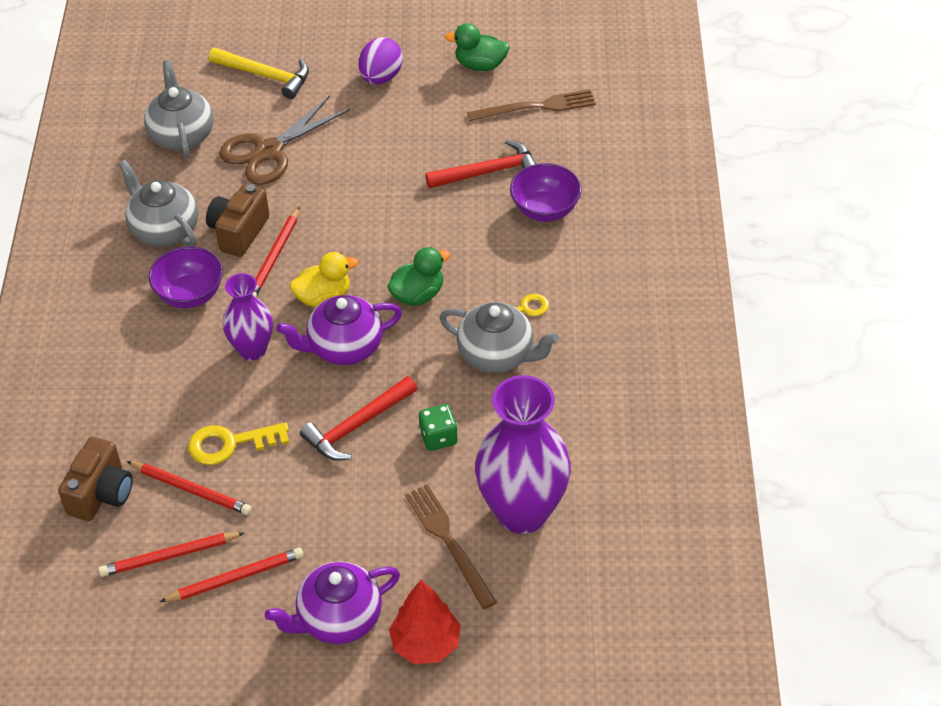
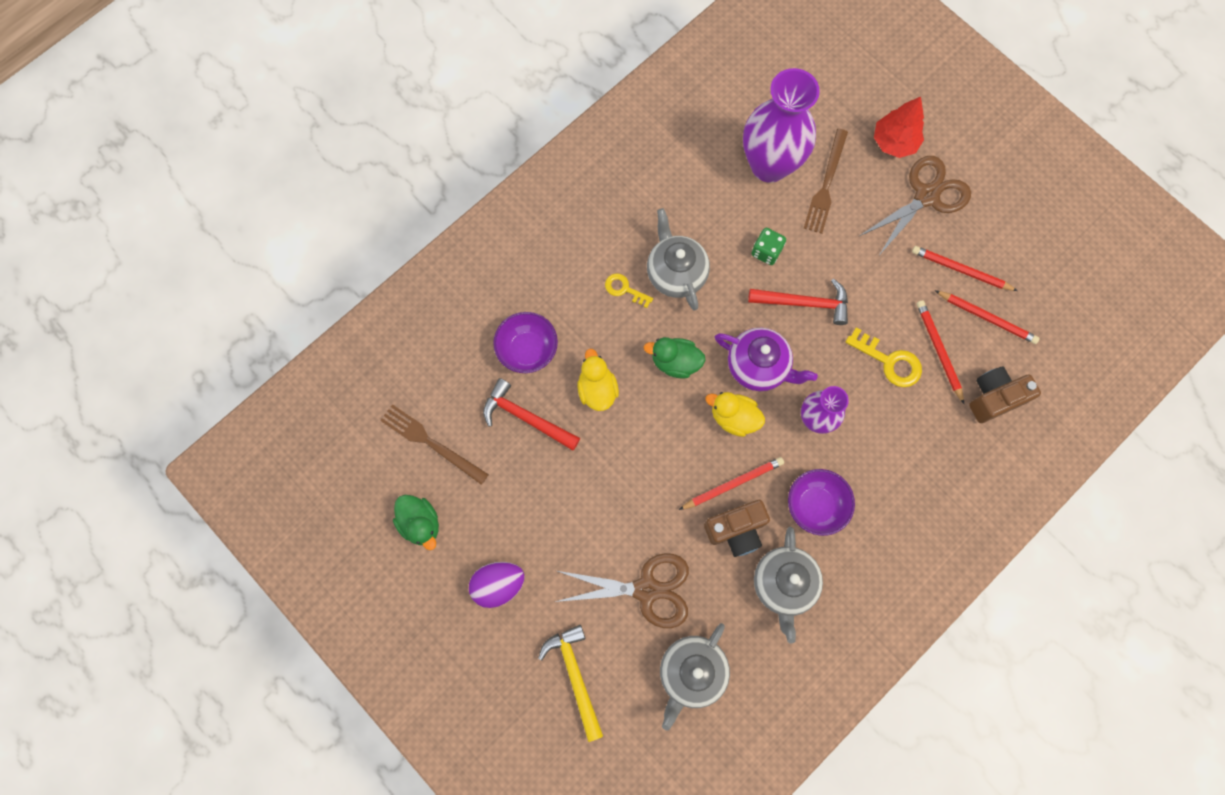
camera: 135 degrees left, 25 degrees up
(338, 619) = (926, 196): purple teapot -> brown scissors
(457, 229) = (597, 389): none -> yellow duck

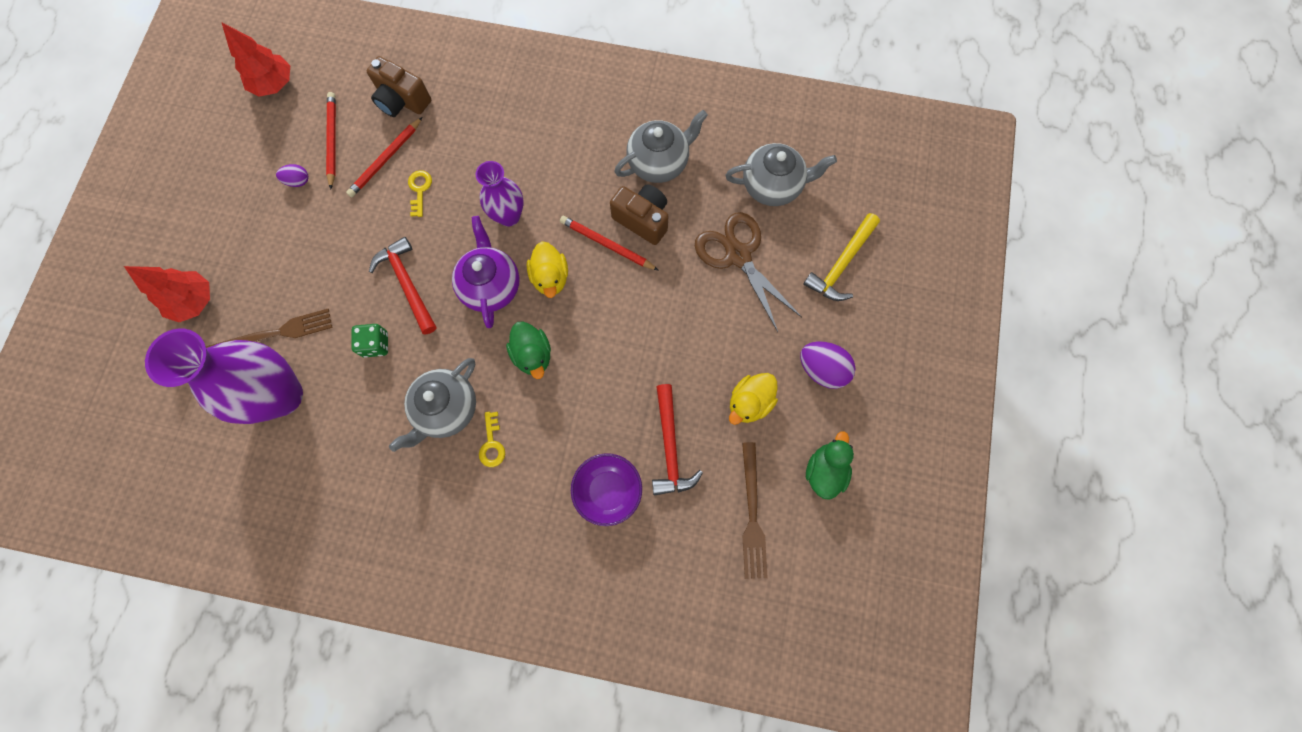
camera: 125 degrees left, 0 degrees up
(597, 389) = (602, 404): yellow duck -> yellow duck (749, 402)
(815, 505) = (581, 176): purple bowl -> none
(889, 361) = (419, 190): yellow key -> yellow key, size x0.64
(926, 196) = (238, 245): brown scissors -> none
(961, 270) = (298, 181): red pencil -> purple egg
(1079, 300) = (274, 84): none -> red tree

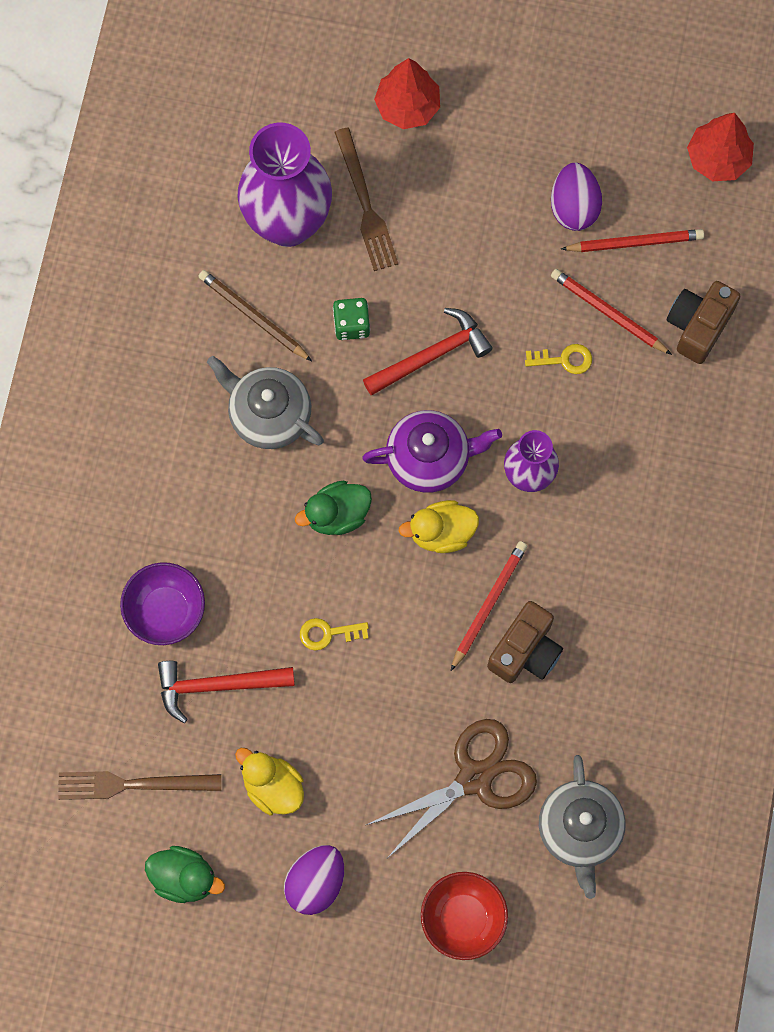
camera: 90 degrees right, 0 degrees up
(298, 181) = (574, 207): purple egg -> purple egg, size x1.79
(360, 422) = (253, 316): none -> brown pencil
(492, 444) = (225, 471): yellow key -> yellow key (328, 633)
(659, 162) = (612, 673): grey teapot -> none
(841, 264) = (463, 918): yellow hammer -> red bowl

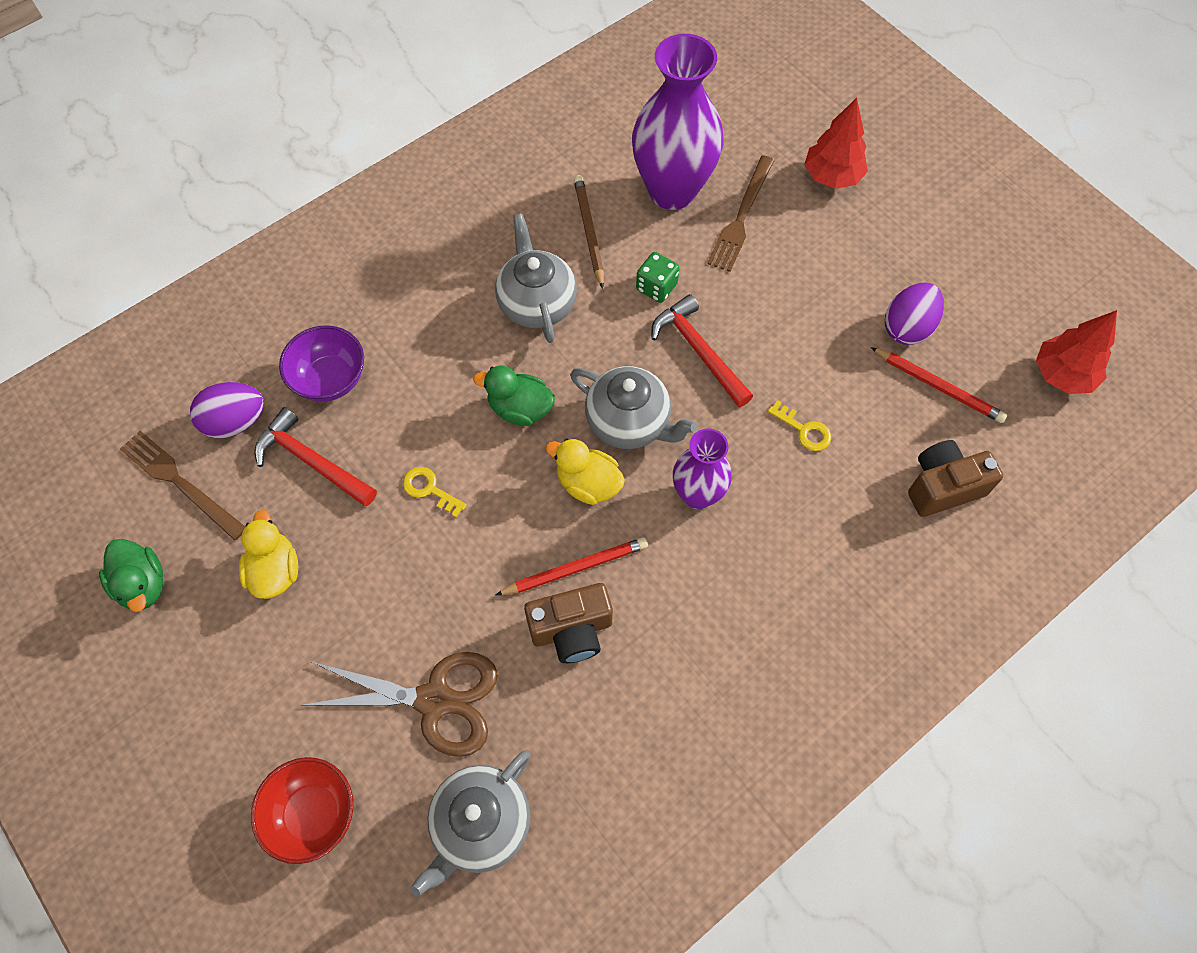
camera: 40 degrees right, 10 degrees down
(315, 882) = (231, 675): purple egg -> purple egg (235, 421)
(429, 458) = (629, 422): purple teapot -> grey teapot
(432, 355) = (699, 351): red hammer -> red hammer turned 135 degrees counterclockwise
(608, 313) = (871, 422): red pencil -> none

